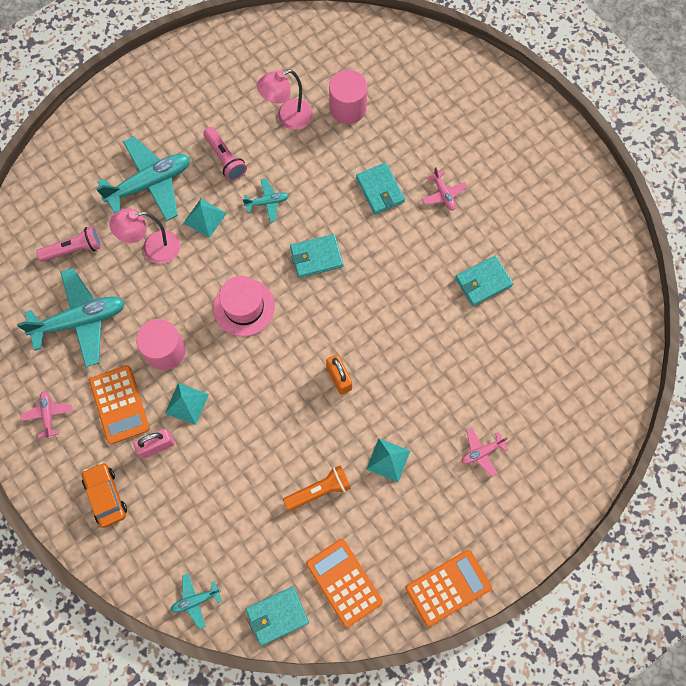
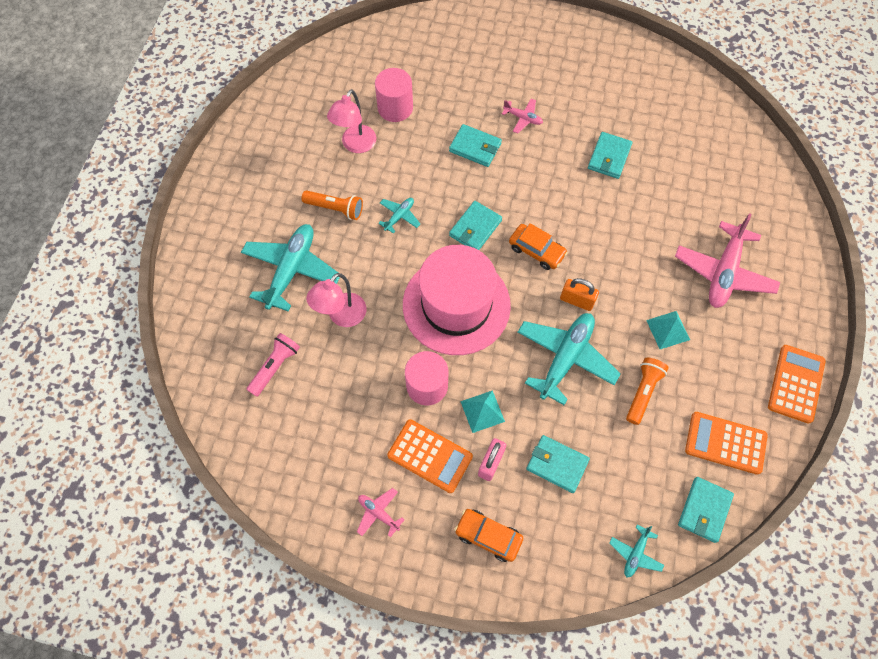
camera: 40 degrees left, 5 degrees down
(80, 321) = (334, 418): turquoise plane -> turquoise plane (565, 358)
(202, 488) = (557, 464): none -> turquoise wallet
(205, 218) = (361, 263): turquoise pyramid -> none
(225, 159) = (335, 208): pink flashlight -> orange flashlight
(244, 307) = (456, 305): pink hat -> pink hat, size x1.75
(347, 313) = (536, 250): none -> orange car
(481, 452) = (723, 272): pink plane -> pink plane, size x2.11

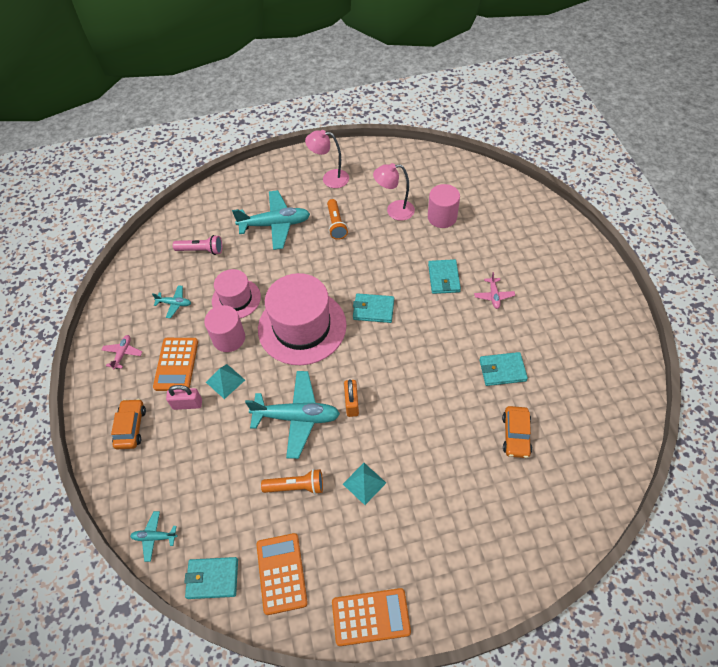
camera: 65 degrees right, 10 degrees down
(342, 316) = (256, 267): pink lamp -> pink lamp (330, 178)
(375, 356) = (236, 299): none -> pink hat
(399, 216) = (353, 261): turquoise plane -> turquoise plane (174, 303)
(536, 250) = (379, 357): orange car -> orange car (516, 435)
(557, 464) = (205, 449): turquoise wallet -> none
(723, 272) = (448, 507): pink plane -> none

